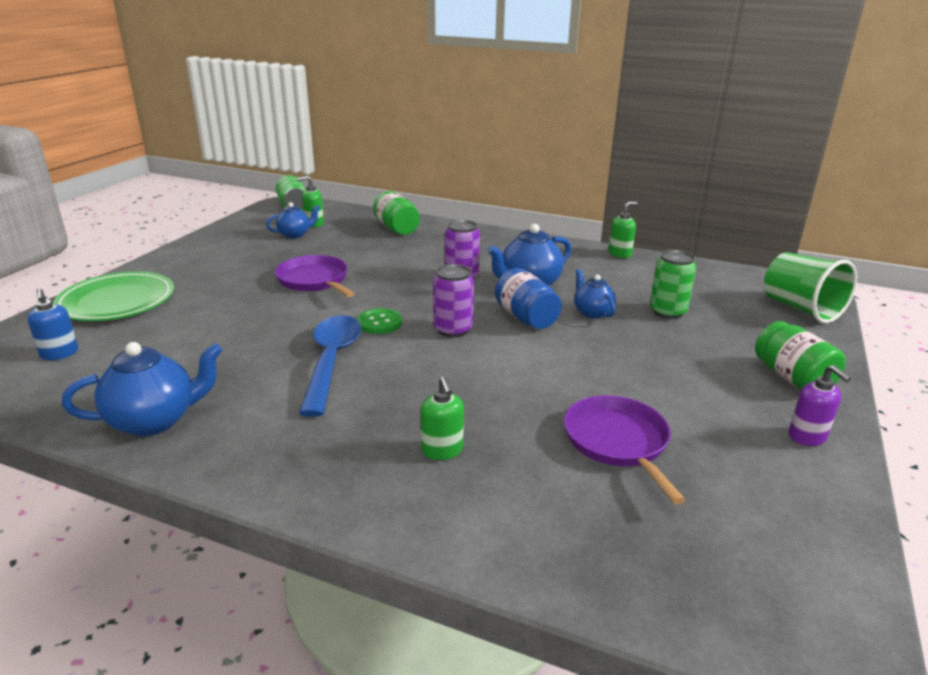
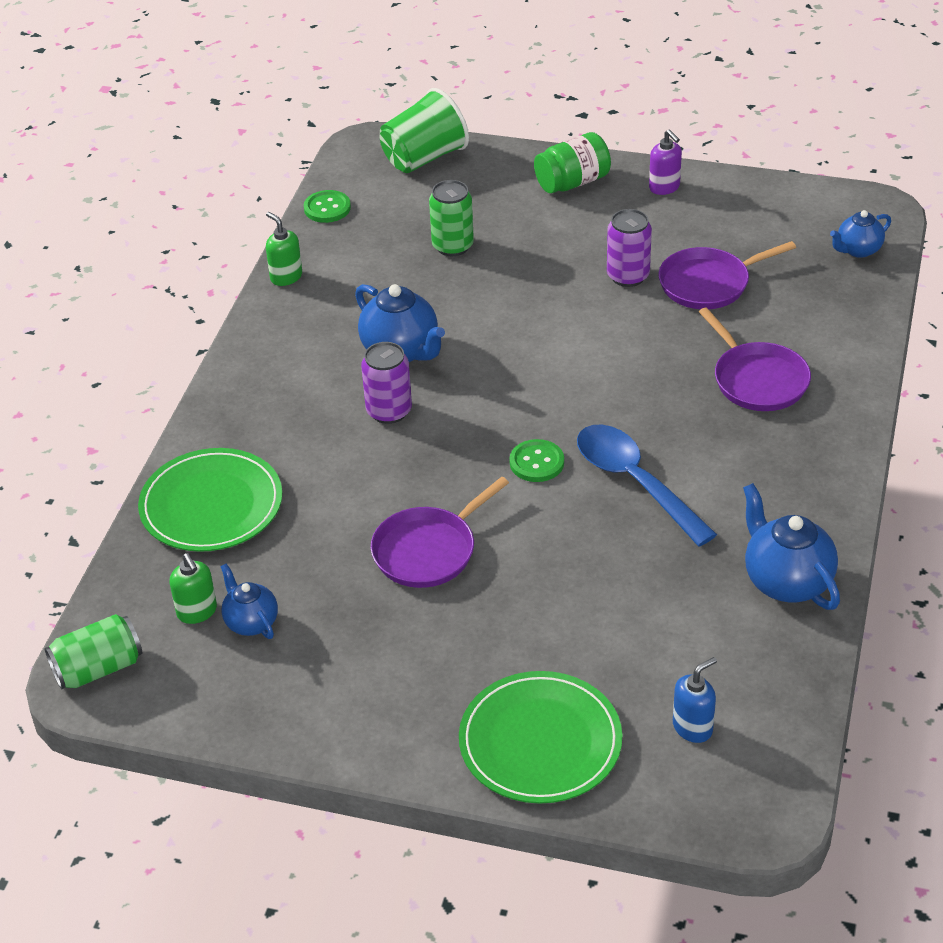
camera: 95 degrees left, 15 degrees up
(331, 361) = (635, 482): blue spoon -> blue spoon turned 60 degrees clockwise
(397, 229) = (211, 505): green jar -> green plate
(442, 450) = (758, 380): green soap dispenser -> purple pan
(453, 329) = (537, 401): purple can -> purple can (628, 276)
(526, 318) = (493, 347): blue jar -> none
(592, 312) = (467, 299): blue teapot -> blue teapot (858, 250)
(710, 270) = (327, 208): none -> green button
(807, 437) = (664, 187): purple soap dispenser -> purple soap dispenser turned 90 degrees clockwise

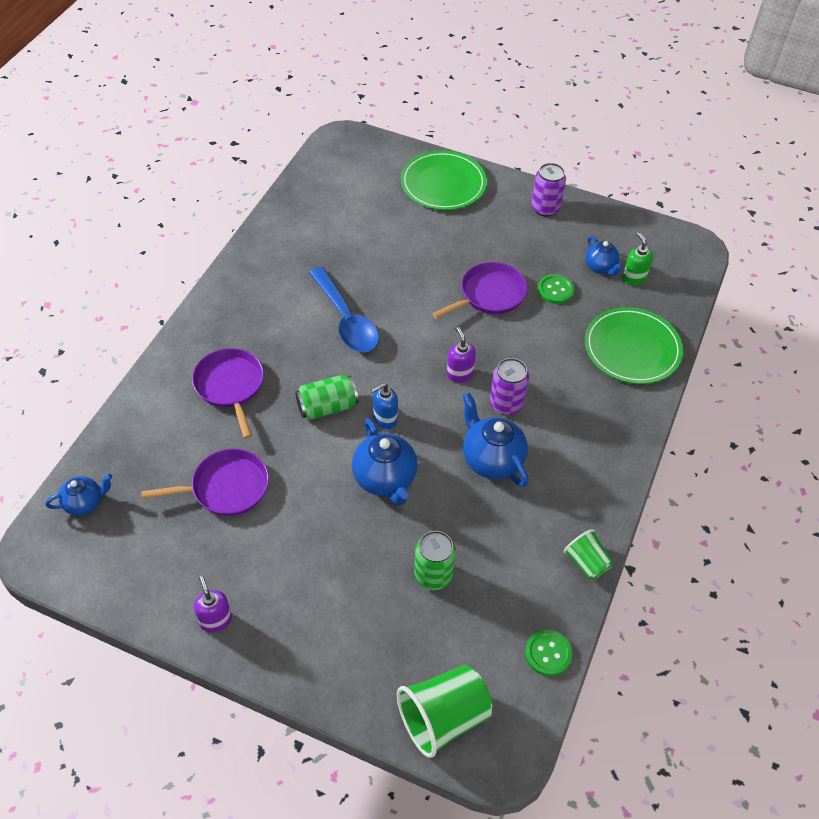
camera: 175 degrees left, 10 degrees up
(98, 668) = (688, 254): green can -> green can (327, 407)
(286, 277) = (586, 562): green soap dispenser -> green cup
(456, 437) = (459, 374): none -> purple soap dispenser
(536, 462) = (407, 344): green button -> green button (555, 290)
(572, 182) = (301, 646): green jar -> none
(628, 276) = (289, 508): purple can -> purple can (545, 208)
(693, 727) = (362, 179): blue soap dispenser -> blue soap dispenser (385, 419)
(786, 581) = (279, 243): blue teapot -> blue teapot (385, 479)

